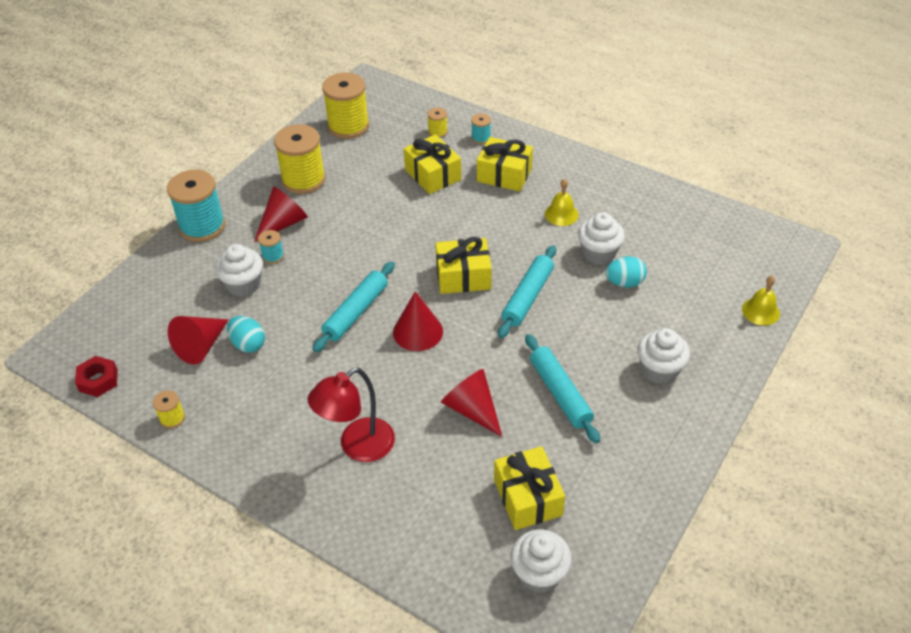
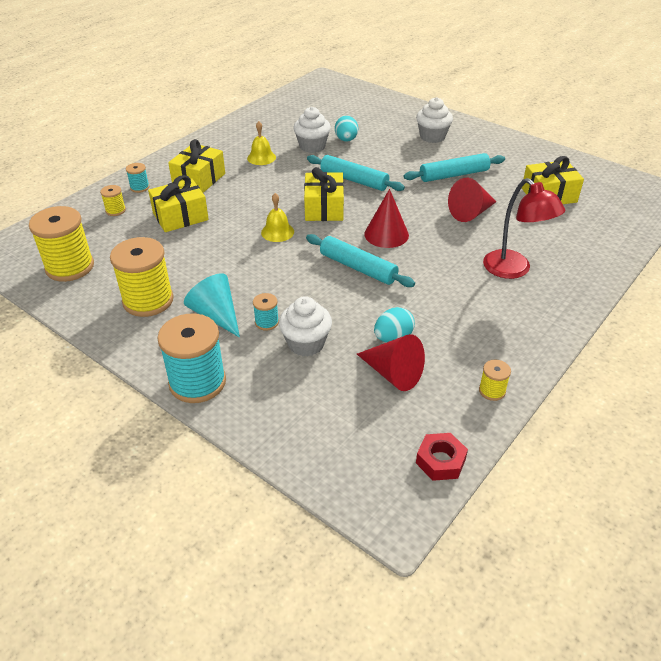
camera: 85 degrees left, 5 degrees down
(283, 223) = (216, 315): red cone -> turquoise cone
(539, 574) = (609, 196): white cupcake -> none
(760, 311) = (382, 98): yellow bell -> yellow bell (277, 232)

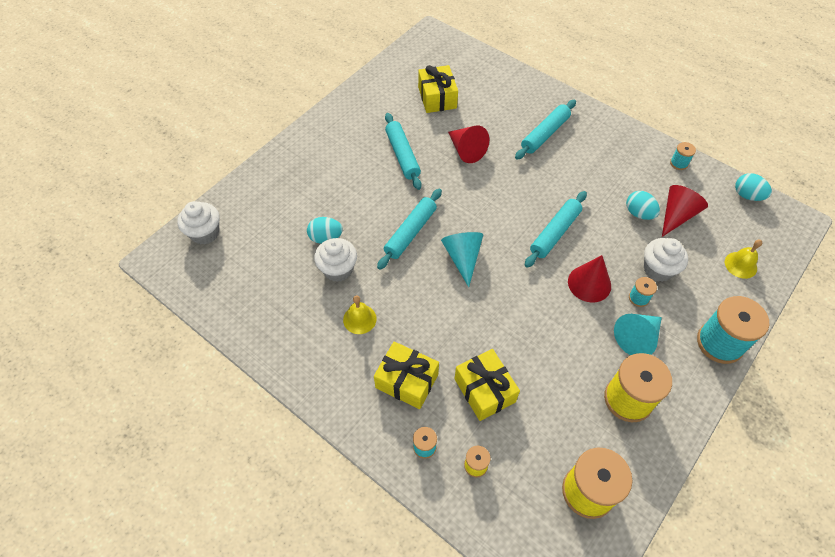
camera: 90 degrees left, 15 degrees up
(277, 232) = (506, 296): yellow bell -> yellow bell (740, 265)
(324, 208) = (462, 258): yellow gift -> turquoise cone
(386, 234) = (503, 211): red cone -> red cone (589, 283)
(432, 137) = (326, 164): white cupcake -> white cupcake (205, 233)
(440, 461) = (747, 195): red nut -> turquoise egg
(492, 391) = (679, 163): yellow spool -> turquoise spool
(514, 270) = (545, 134): red lamp -> turquoise rolling pin

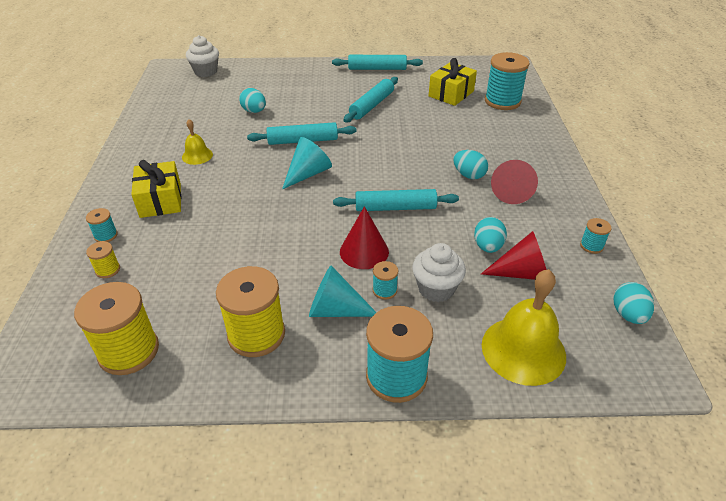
camera: 50 degrees right, 15 degrees down
(338, 269) = (232, 128): white cupcake -> none
(466, 150) = (419, 128): red cone -> red cone (511, 191)
(479, 78) = (502, 101): none -> turquoise spool
(484, 390) = (186, 242): yellow gift -> none
(545, 134) = (497, 155): turquoise rolling pin -> turquoise rolling pin (377, 69)
(554, 166) = (469, 175): none -> turquoise egg
(740, 265) = (523, 350): yellow bell -> yellow bell, size x1.91

